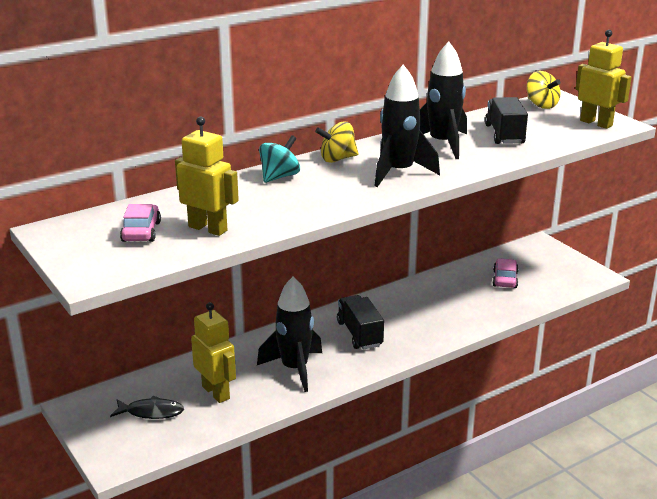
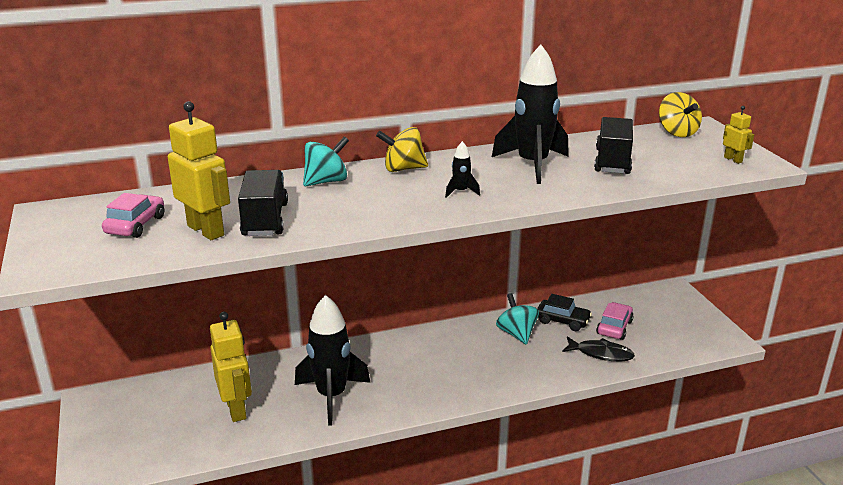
camera: 15 degrees right, 0 degrees up
(151, 412) = (159, 420): black fish -> black fish (601, 354)
(359, 334) = (421, 367): black truck -> black truck (265, 220)
(399, 172) = (461, 192): black rocket -> black rocket, size x0.42
(427, 296) = (516, 333): none -> turquoise spinning top
(460, 280) = (562, 321): none -> black car
(596, 123) = (733, 159): yellow robot -> yellow robot, size x0.50

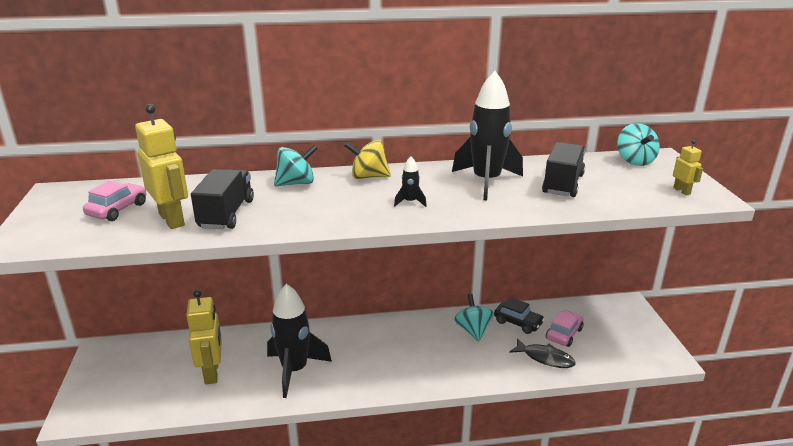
camera: 10 degrees right, 0 degrees up
(677, 132) = (634, 161): yellow spinning top -> turquoise spinning top

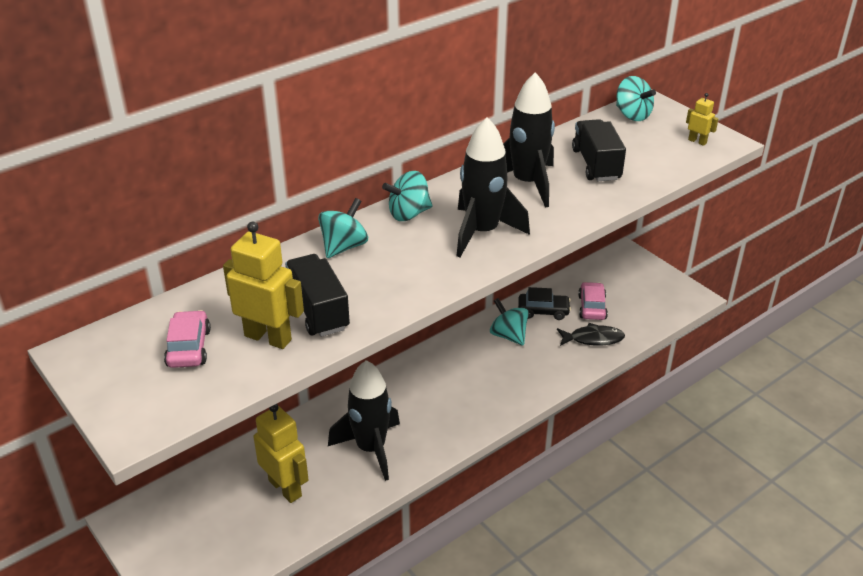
camera: 30 degrees left, 10 degrees up
(368, 177) = (408, 214): yellow spinning top -> turquoise spinning top
(410, 202) = (482, 232): black rocket -> black rocket, size x2.39

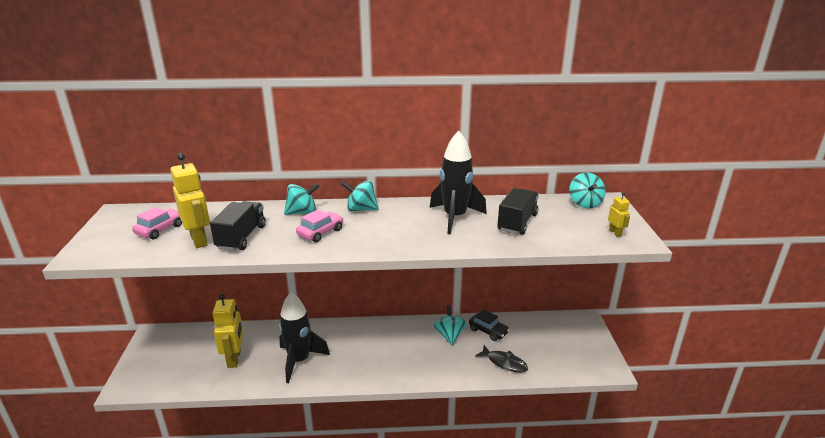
camera: 35 degrees right, 10 degrees down
(482, 232) = (388, 233): black rocket -> none
(592, 307) = (524, 343): pink car -> pink car (320, 232)

